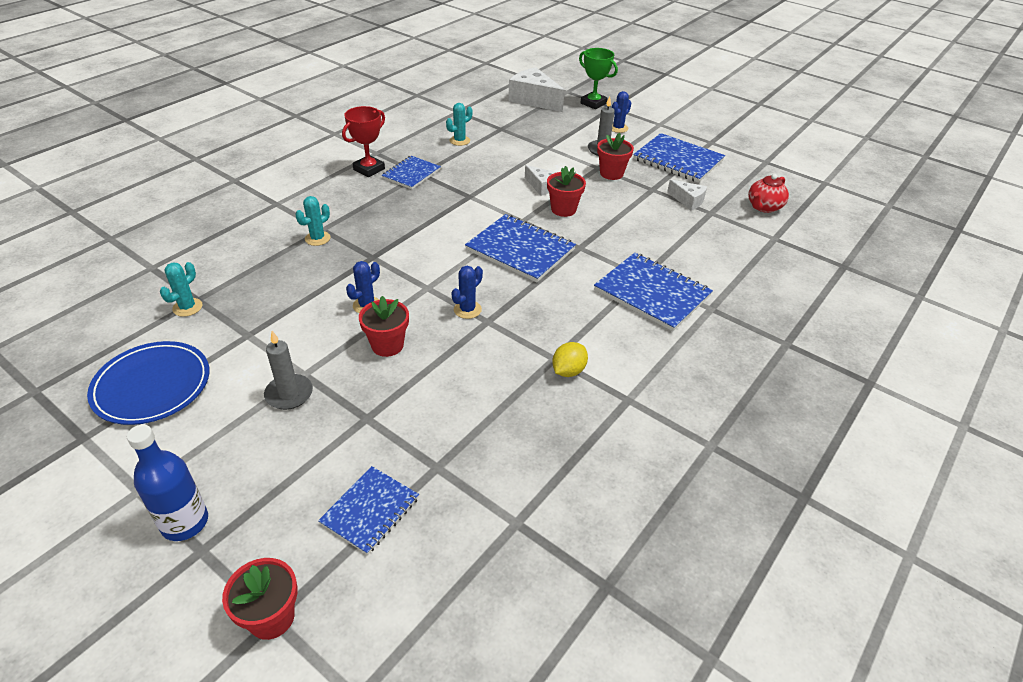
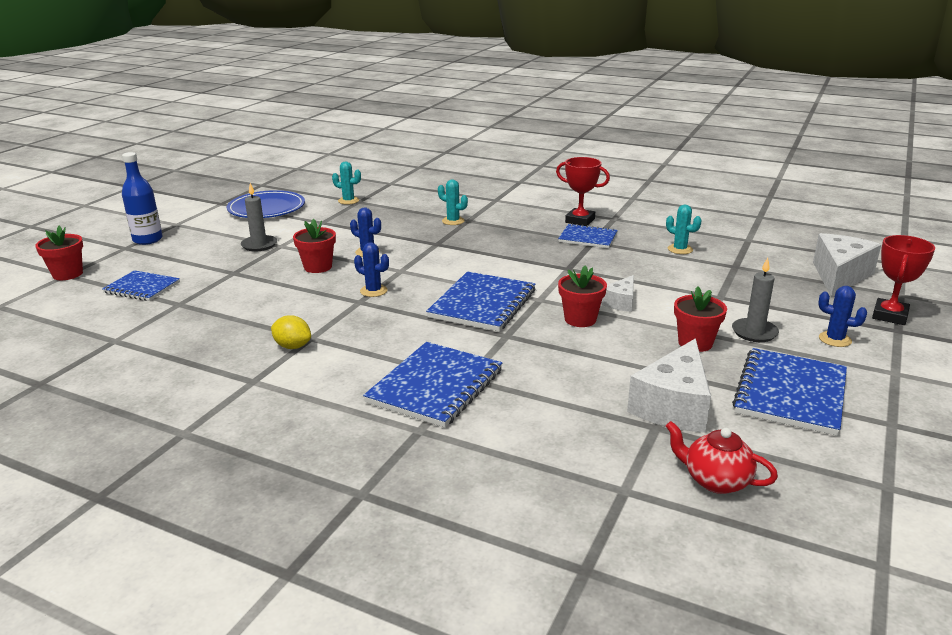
camera: 80 degrees right, 15 degrees down
(593, 103) = (889, 316): green trophy -> red trophy
(688, 201) = (673, 406): white cheese -> white cheese, size x1.85

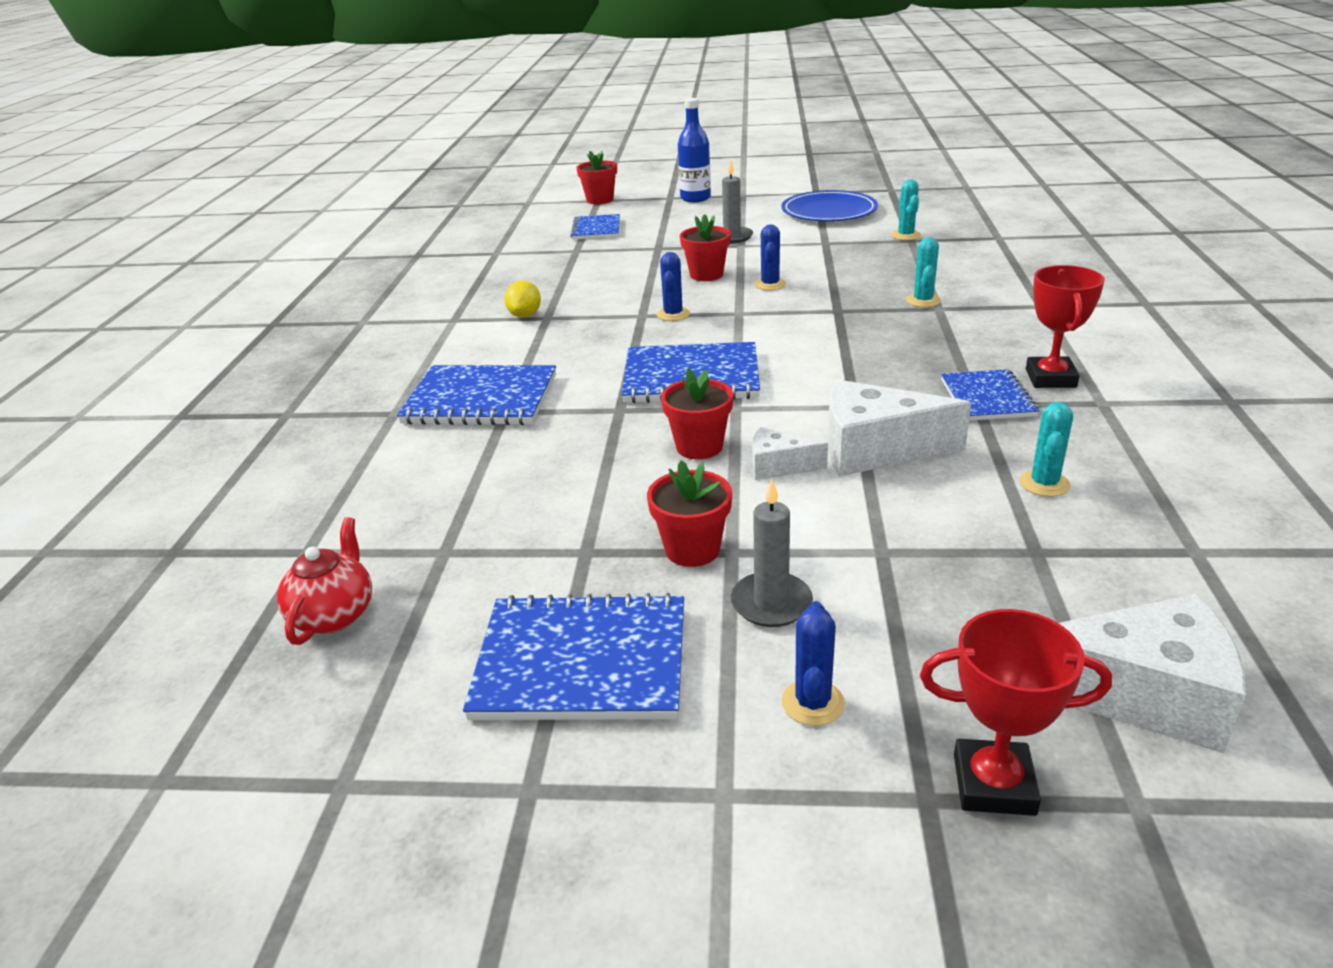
camera: 70 degrees right, 5 degrees up
(673, 406) = (500, 557): white cheese -> white cheese (875, 449)

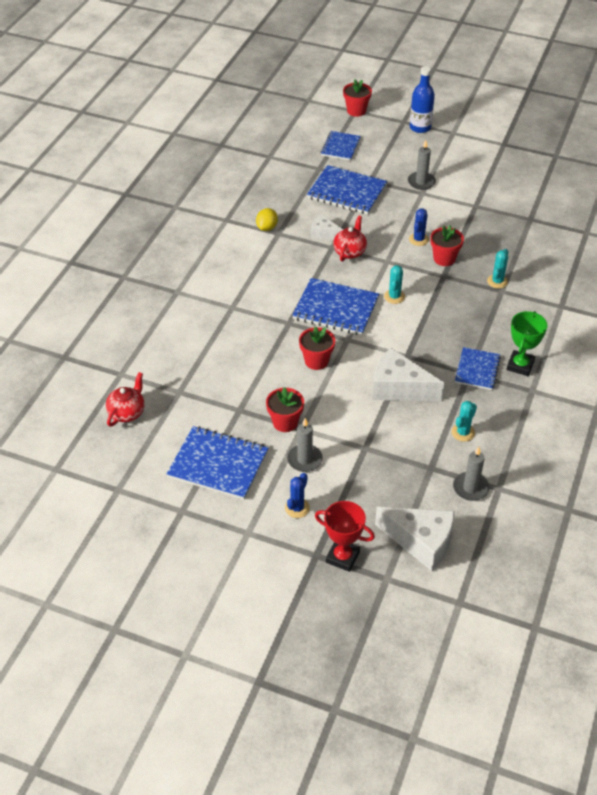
camera: 15 degrees right, 15 degrees up
(481, 399) = (222, 294): blue notebook -> blue notebook (347, 192)
(673, 314) = (350, 251): blue cactus -> red teapot
(706, 275) = (386, 218): red flower pot -> red flower pot (444, 259)
(778, 466) = (347, 385): white cheese -> white cheese (324, 233)
(829, 211) = (498, 170): blue plate -> none
(906, 235) = (530, 213): turquoise cactus -> turquoise cactus (394, 296)
(1050, 378) = (520, 365): red trophy -> green trophy
(1143, 565) = (470, 488): none -> grey candle

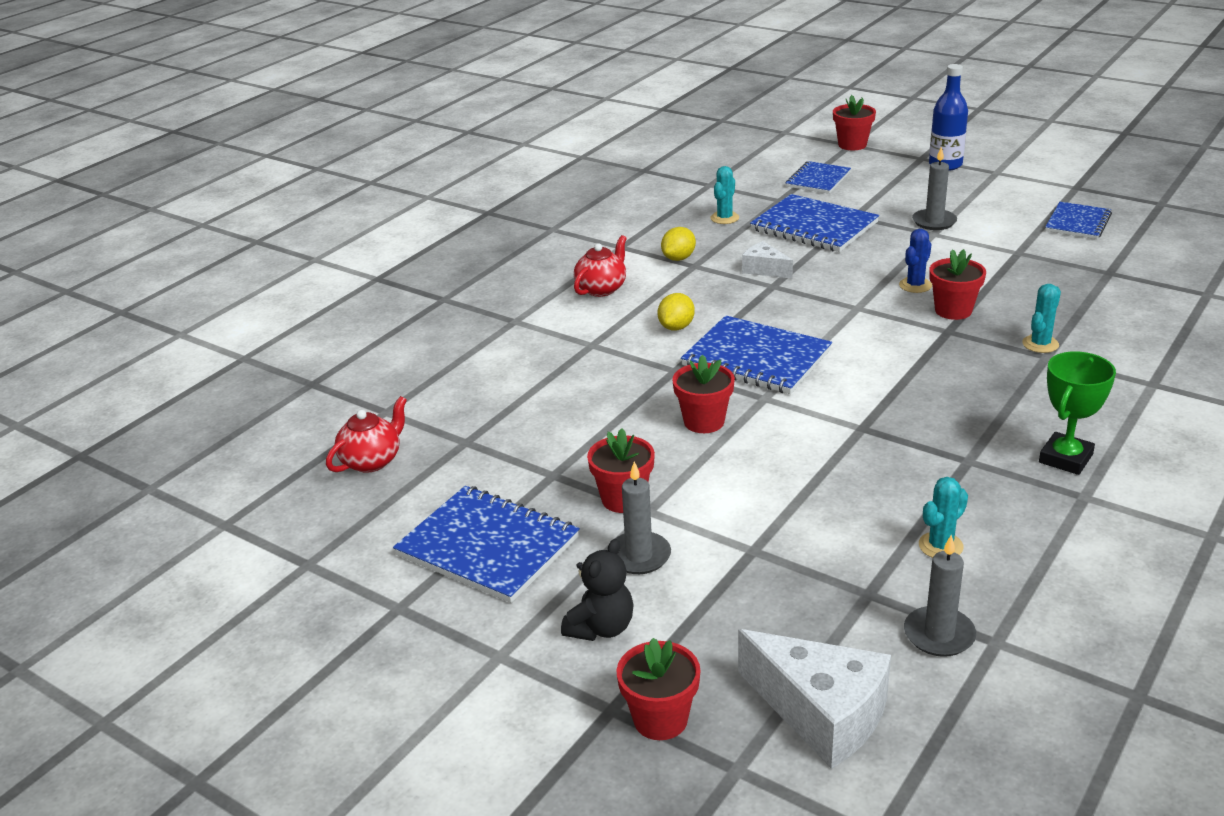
camera: 15 degrees right, 15 degrees down
(281, 288) = (676, 327): none -> yellow lemon
(297, 508) = (601, 628): blue cactus -> black teddy bear
(342, 557) = (660, 719): red trophy -> red flower pot
(350, 251) = (799, 292): red teapot -> red teapot (601, 289)
(394, 296) = (858, 351): turquoise cactus -> turquoise cactus (724, 218)
(399, 388) = (836, 470): white cheese -> none
(477, 370) = (984, 458): blue notebook -> blue notebook (1078, 223)

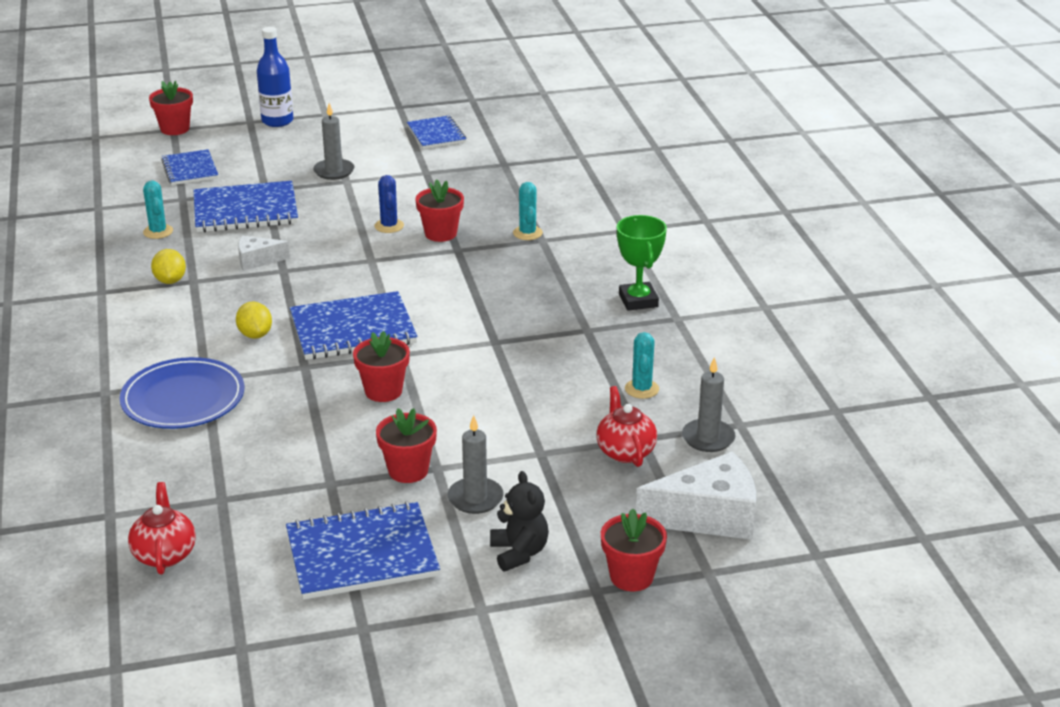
camera: 50 degrees left, 0 degrees up
(555, 351) = (183, 398): none -> blue plate
(601, 289) = (141, 333): red teapot -> red teapot (625, 451)

